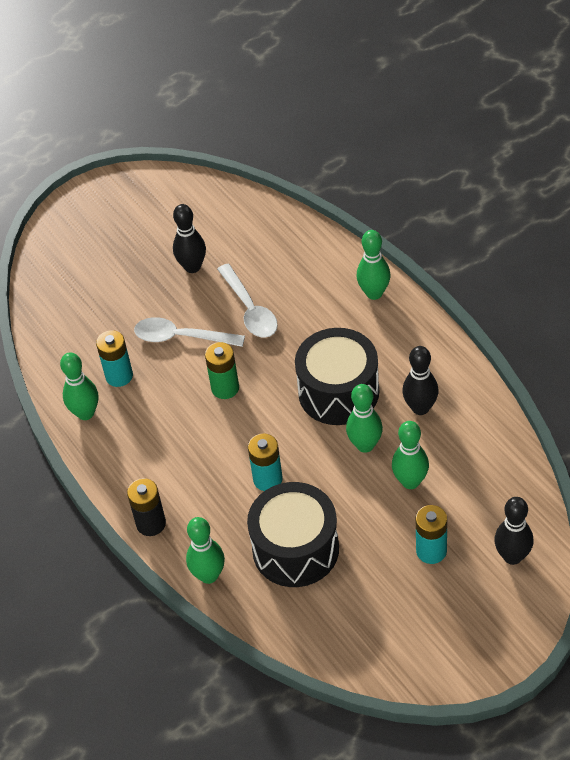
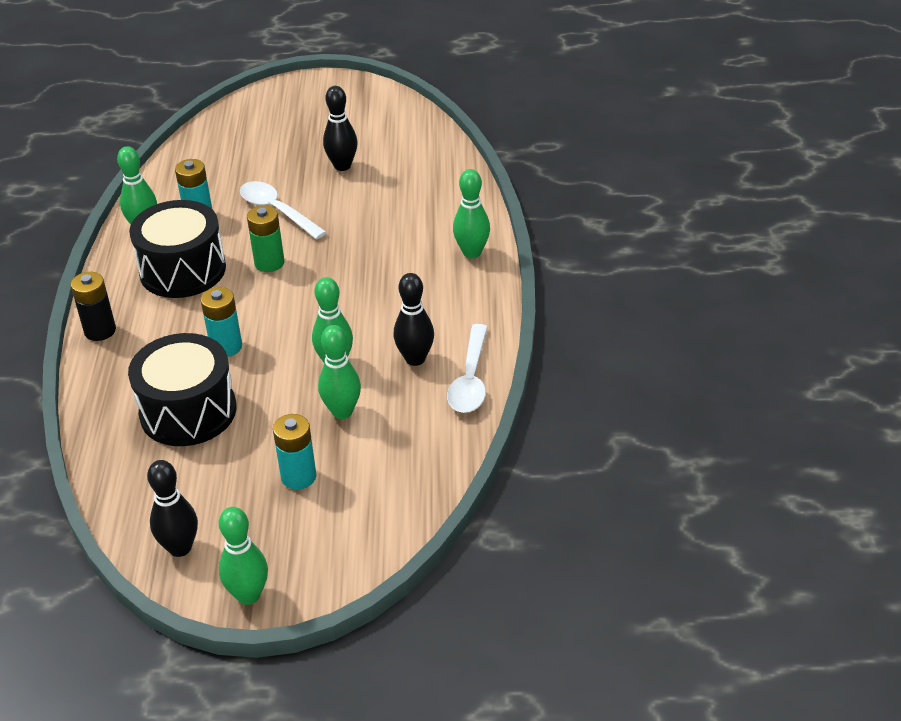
camera: 30 degrees right, 10 degrees down
(209, 575) = (98, 393): green bowling pin -> green bowling pin (248, 595)
(250, 309) = (354, 216): white spoon -> white spoon (470, 379)
(338, 392) = (358, 311): black drum -> black drum (183, 270)
(512, 556) = (365, 522): black bowling pin -> black bowling pin (180, 548)

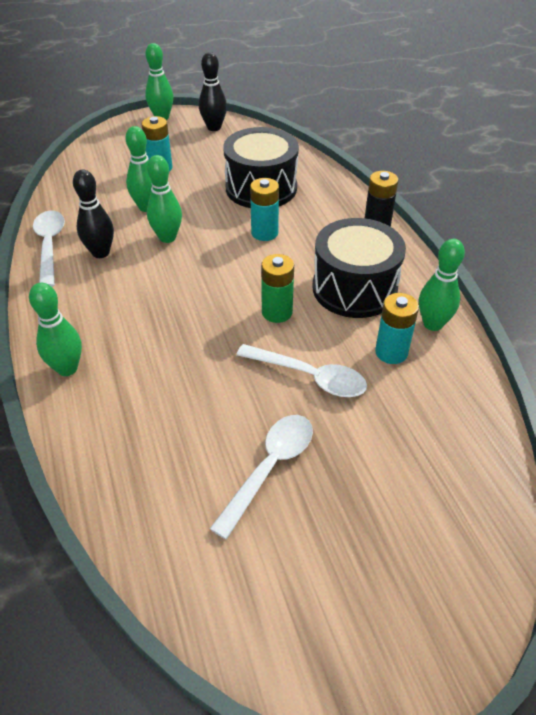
camera: 160 degrees right, 5 degrees up
(342, 166) = (269, 468): black bowling pin -> white spoon

